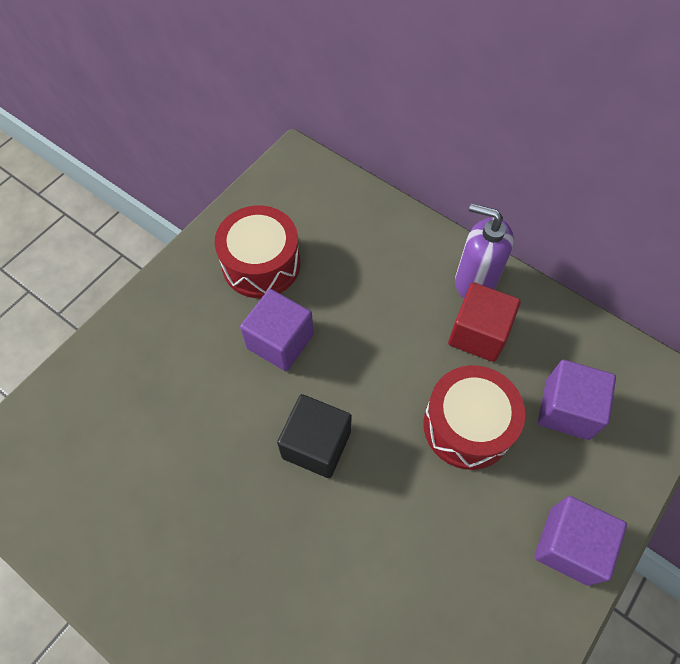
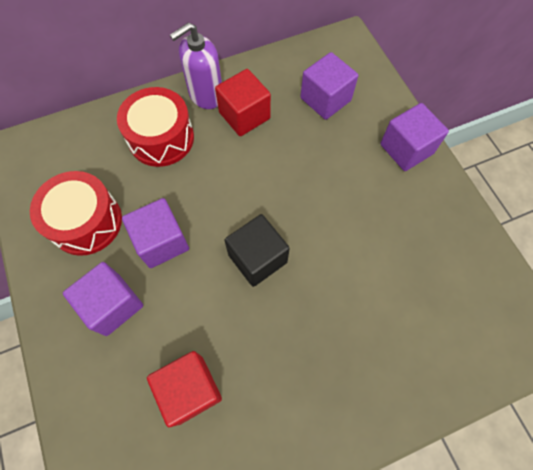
camera: 60 degrees left, 5 degrees up
(147, 457) = (190, 389): none -> red cube
(193, 338) = (113, 304): none -> purple cube
(467, 425) = (302, 158): red drum -> red drum (161, 138)

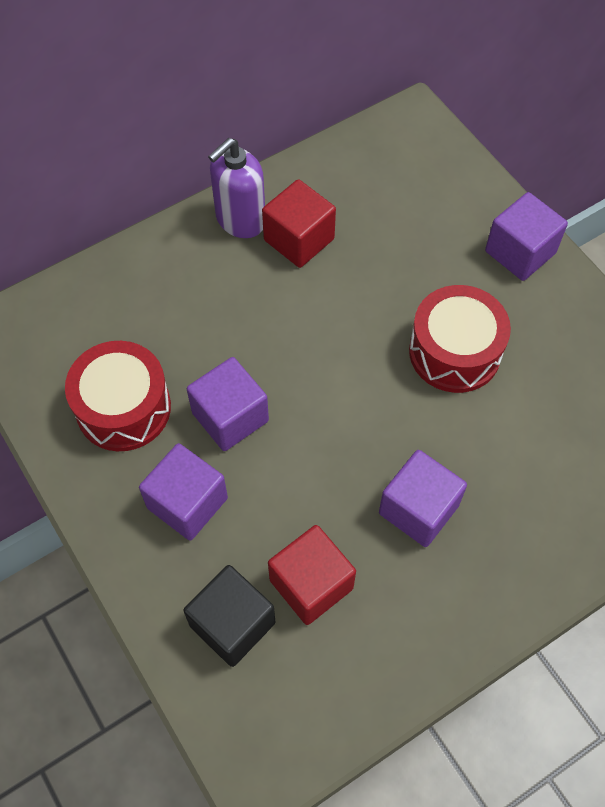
camera: 10 degrees left, 5 degrees down
(161, 138) = (194, 285): red drum -> red drum (454, 352)
(257, 258) = (358, 417): black cube -> black cube (232, 624)
(325, 99) = (402, 202): purple cube -> purple cube (418, 509)

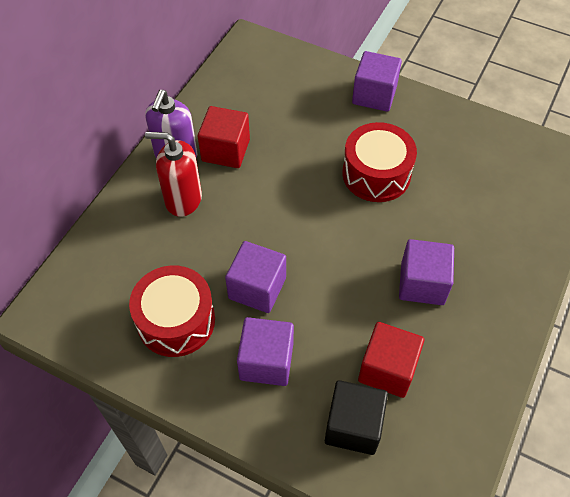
camera: 30 degrees left, 5 degrees down
(216, 275) = (183, 199): none -> red soap dispenser

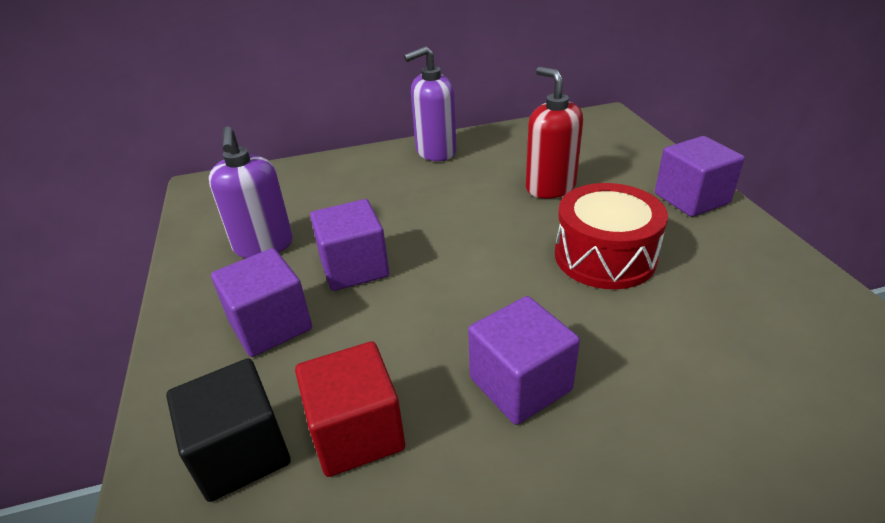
camera: 50 degrees right, 20 degrees down
(176, 320) = (263, 245): red drum -> purple soap dispenser
(183, 199) = (397, 178): red soap dispenser -> red soap dispenser (550, 187)
(225, 150) = (479, 167): red cube -> none

